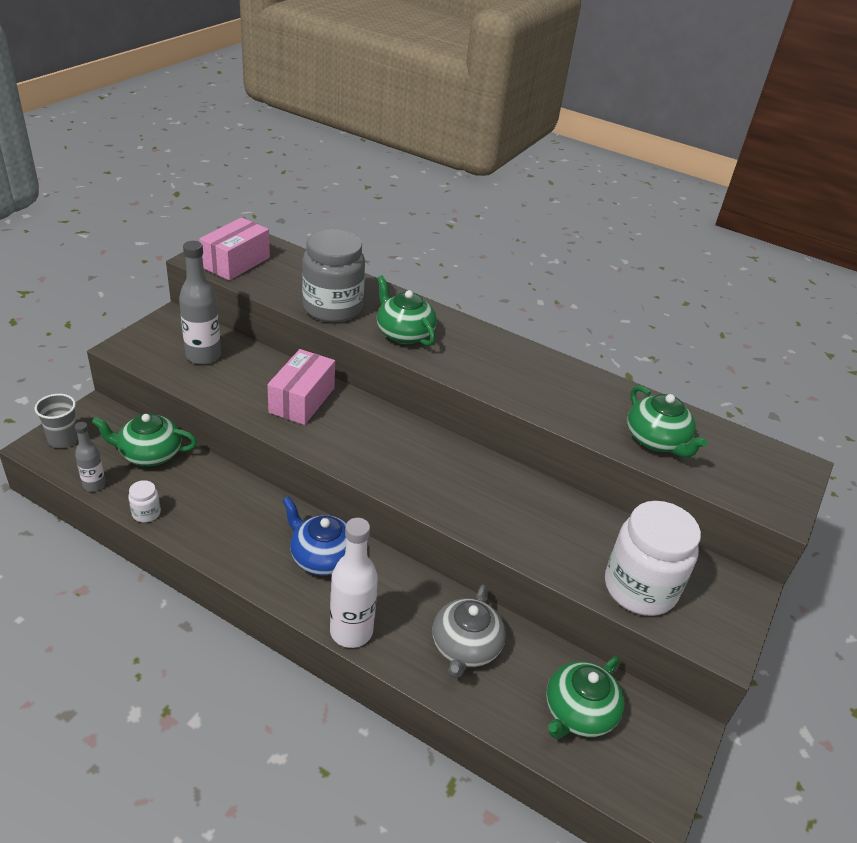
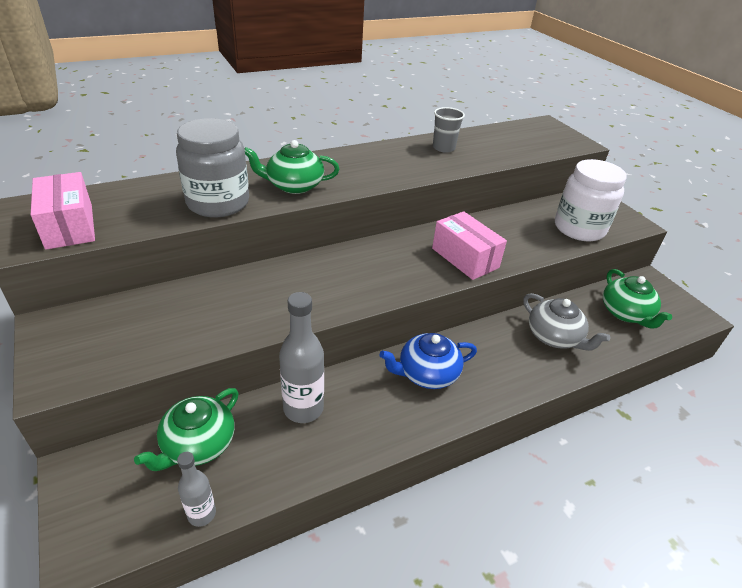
camera: 55 degrees left, 0 degrees up
(63, 439) = (95, 520): grey cup -> grey cup (443, 148)
(146, 513) = (284, 480): white jar -> none
(203, 356) = (142, 325): grey bottle -> grey bottle (303, 408)
(302, 400) = (276, 289): pink box -> pink box (465, 258)
(351, 631) = (513, 390): white bottle -> none
(656, 440) = (497, 149): green teapot -> none

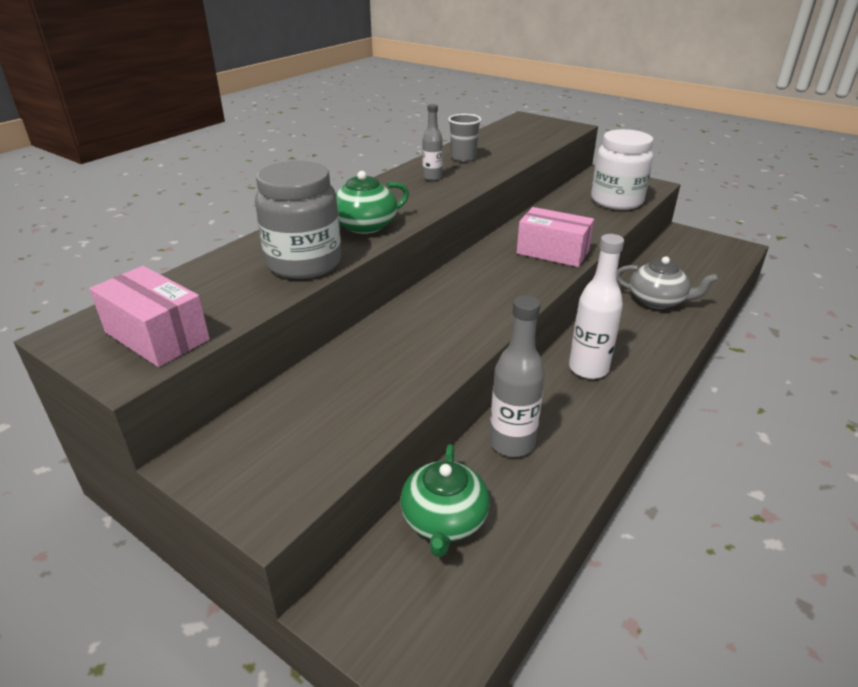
camera: 25 degrees left, 5 degrees down
(202, 514) = (513, 577): grey bottle -> grey bottle (432, 177)
(427, 373) = (588, 369): blue teapot -> white bottle
(626, 313) = (690, 263): green teapot -> none

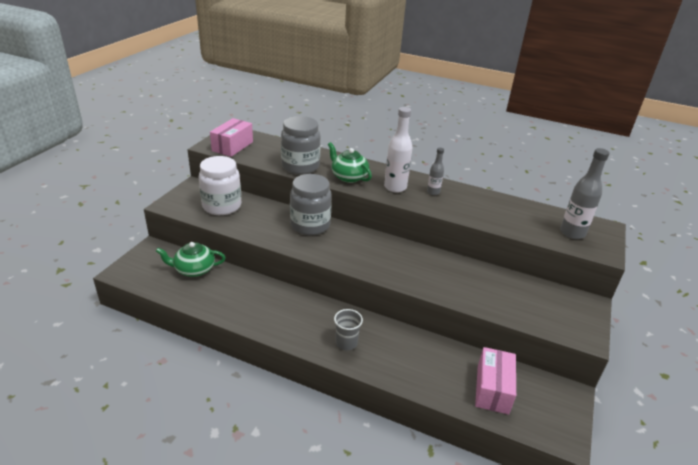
camera: 75 degrees right, 0 degrees up
(420, 315) = (310, 225): none -> grey jar
(463, 158) = (479, 202): grey cup -> grey cup (346, 343)
(512, 443) = (246, 288): grey bottle -> grey bottle (572, 233)
(552, 252) = (409, 272): pink box -> pink box (492, 389)
(588, 369) = (320, 318): white bottle -> white bottle (395, 187)
(616, 201) = (527, 310): white jar -> white jar (222, 206)
(657, 300) = (424, 361): grey teapot -> none

